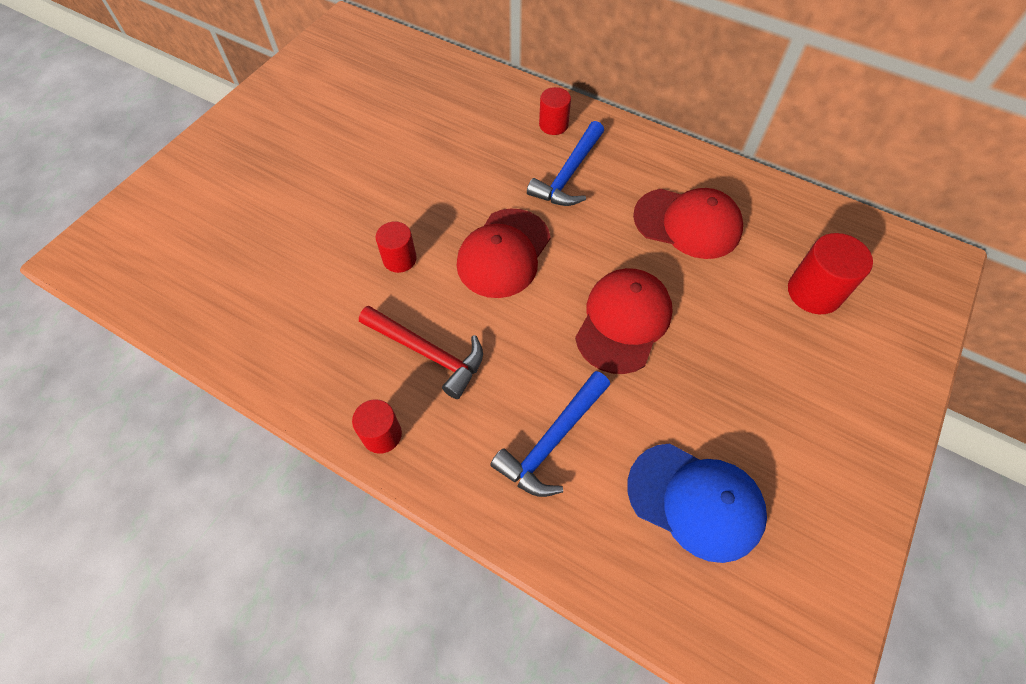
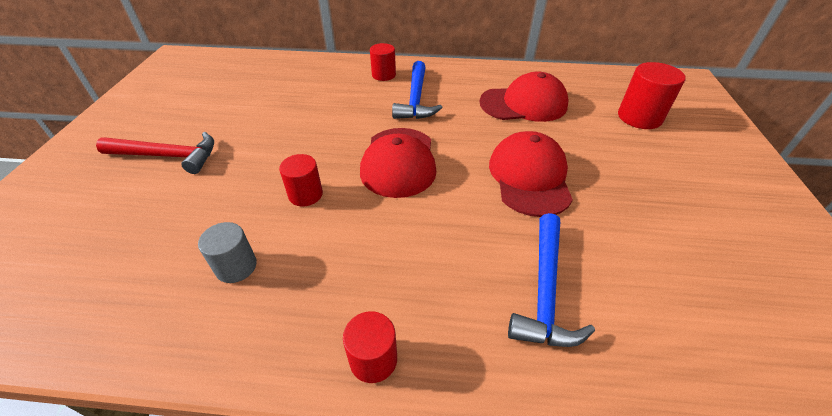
camera: 25 degrees left, 15 degrees down
(315, 311) = (236, 266): none -> grey cylinder
(427, 353) = (377, 261): red hammer -> red hammer (167, 156)
(695, 501) = (699, 288): blue cap -> none

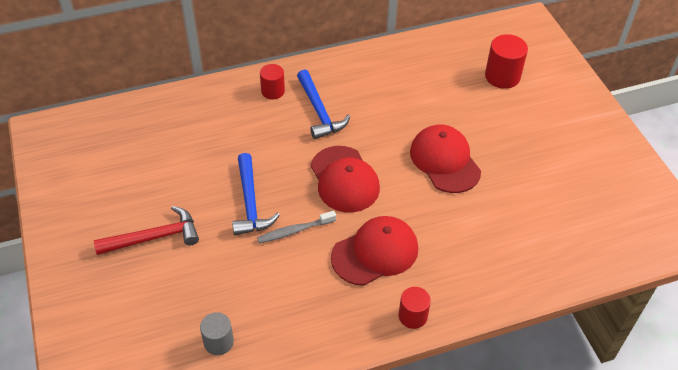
camera: 25 degrees left, 5 degrees up
(236, 266) = (289, 298): grey cylinder -> grey cylinder (218, 342)
(305, 194) = (294, 231): red cylinder -> grey toothbrush
(524, 104) = (410, 89): red cap -> red cap (375, 253)
(545, 290) = (488, 241): blue hammer -> blue hammer (250, 202)

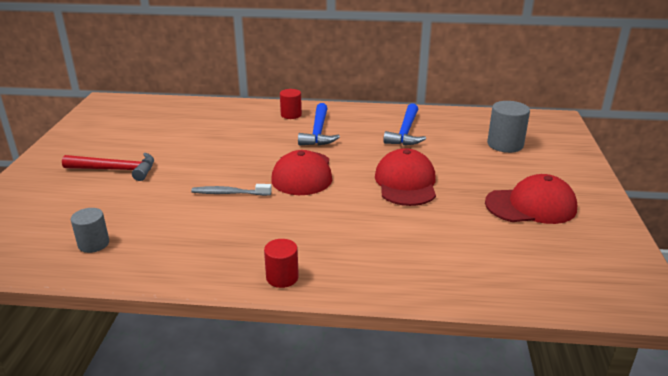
camera: 25 degrees right, 20 degrees down
(250, 202) = (210, 168): blue hammer -> blue hammer (405, 132)
(375, 253) = (287, 224): red cap -> red cap (531, 206)
(502, 76) = (505, 144): red cylinder -> grey cylinder

